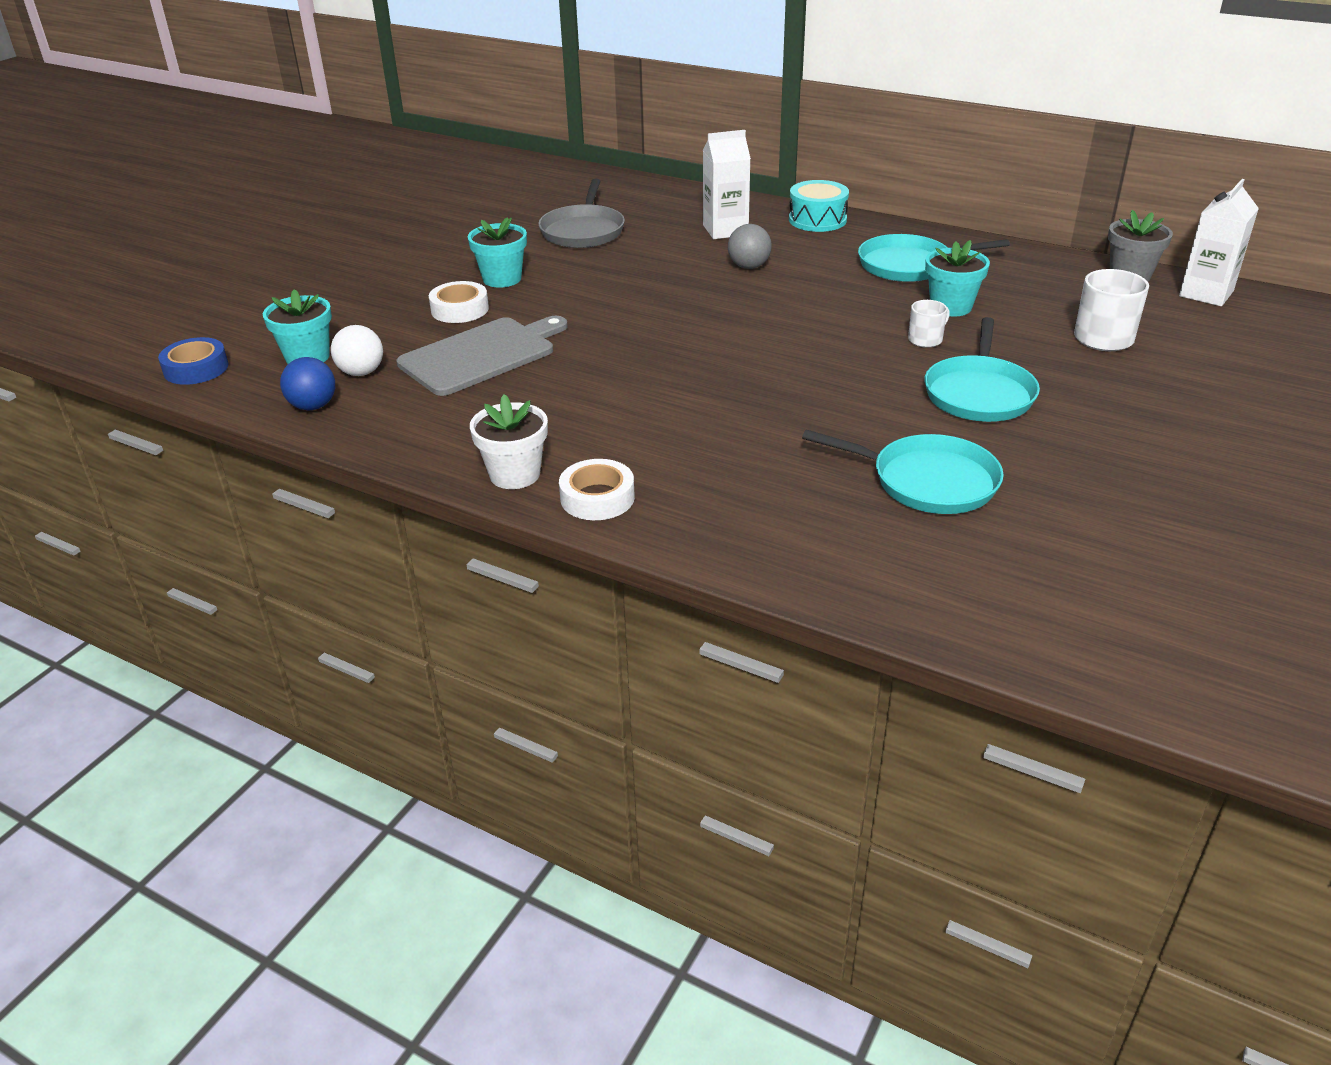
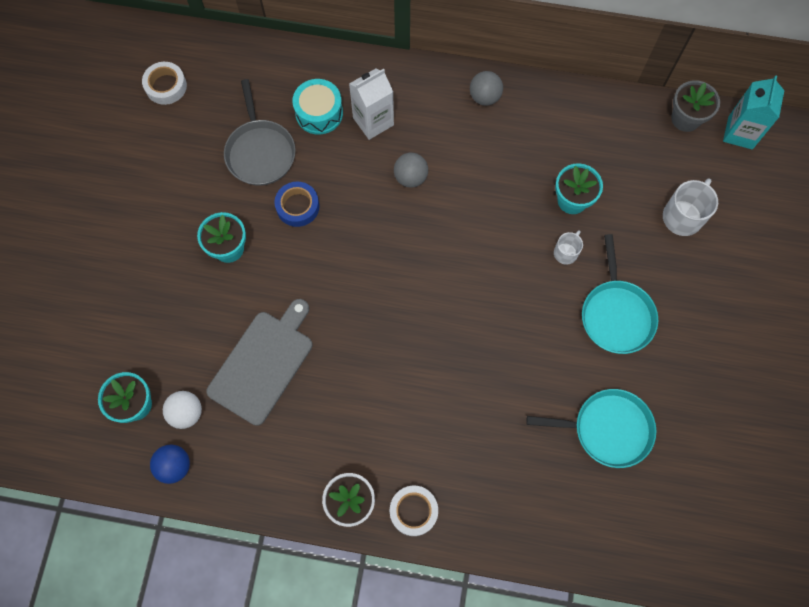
camera: 20 degrees left, 35 degrees up
(196, 368) = (59, 444): blue tape -> blue tape (297, 206)
(460, 309) = (217, 304): white tape -> white tape (166, 86)
(817, 220) = (439, 85): turquoise drum -> turquoise drum (319, 113)
(868, 232) = (484, 97): none -> grey ball
(909, 265) = (528, 143): turquoise pan -> none
(1206, 294) = (740, 133): white carton -> turquoise carton

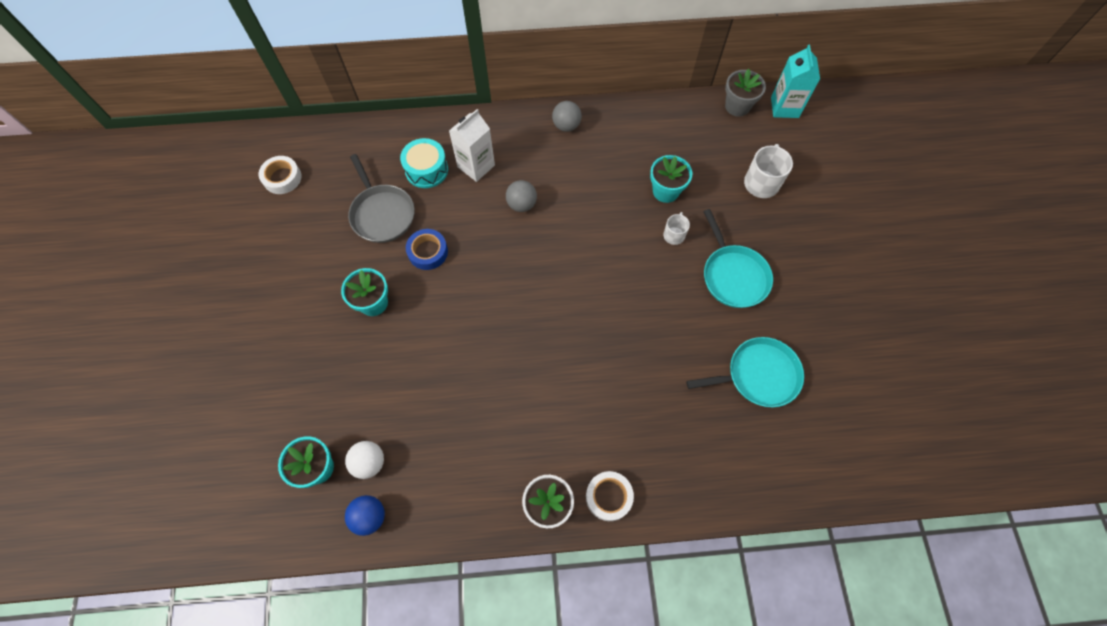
camera: 15 degrees left, 5 degrees down
(263, 363) = (431, 398): grey cutting board -> none

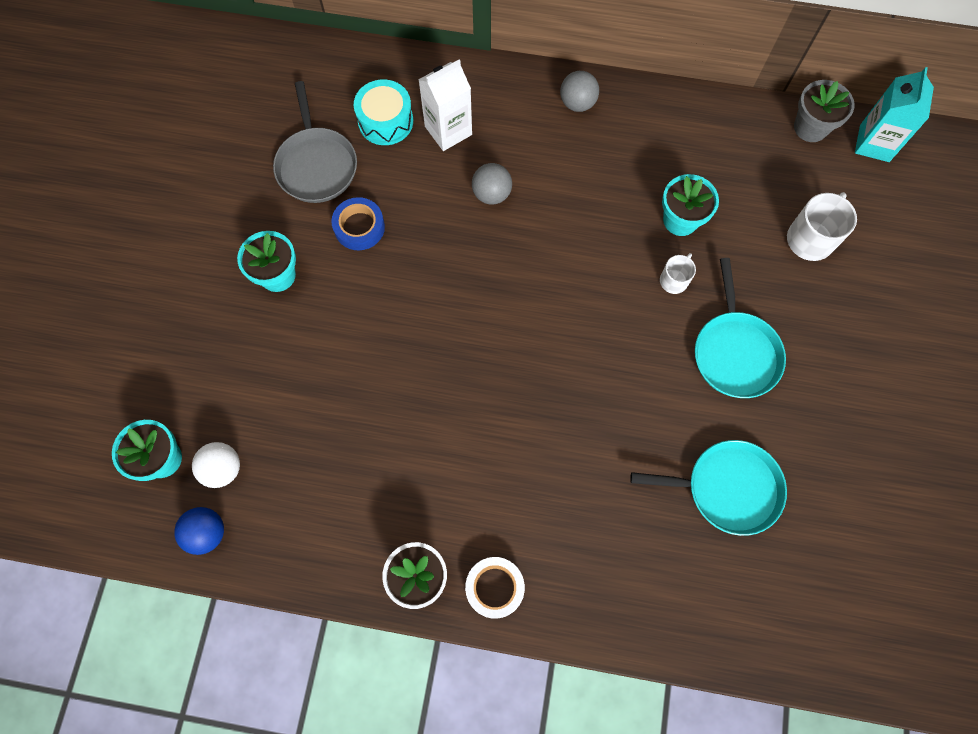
camera: 15 degrees right, 5 degrees up
(282, 178) = (209, 91): white tape -> none

